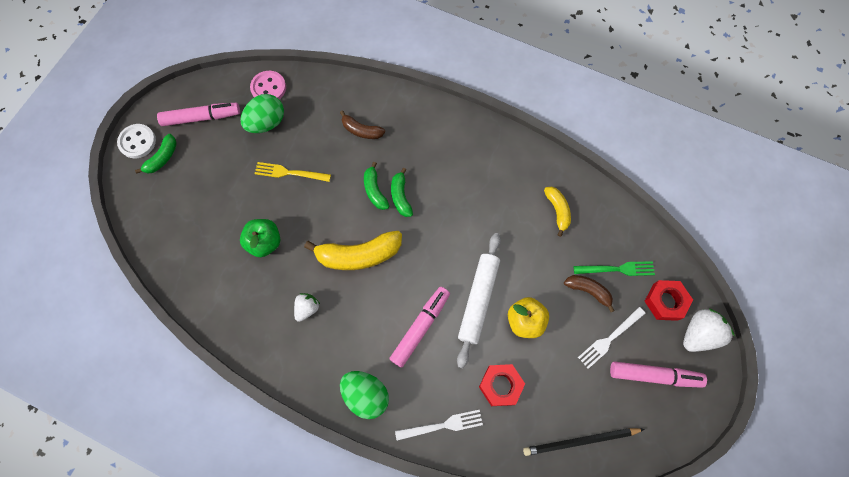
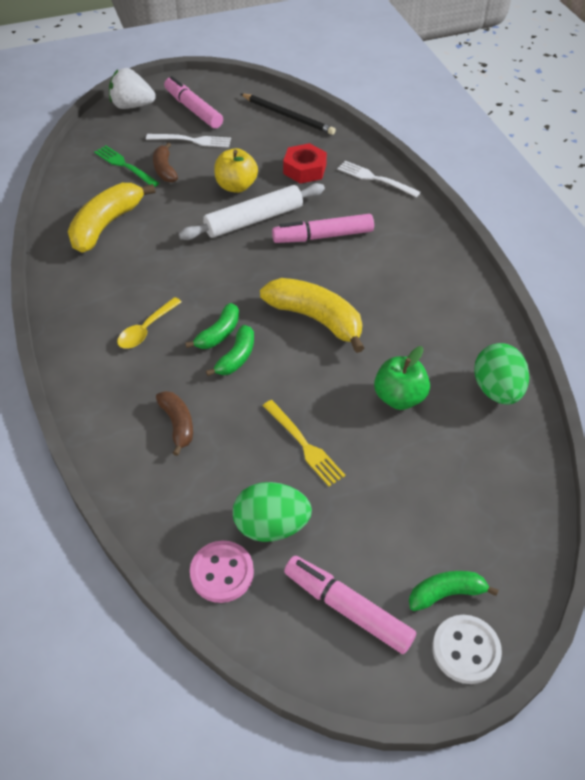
camera: 135 degrees left, 20 degrees down
(307, 308) = (409, 315): white strawberry -> none
(366, 395) = (417, 229): green egg -> green egg (497, 390)
(441, 165) = (146, 329): none -> yellow spoon
(557, 211) = (106, 225): yellow banana -> yellow banana, size x1.78
(665, 301) = (124, 131): red nut -> none

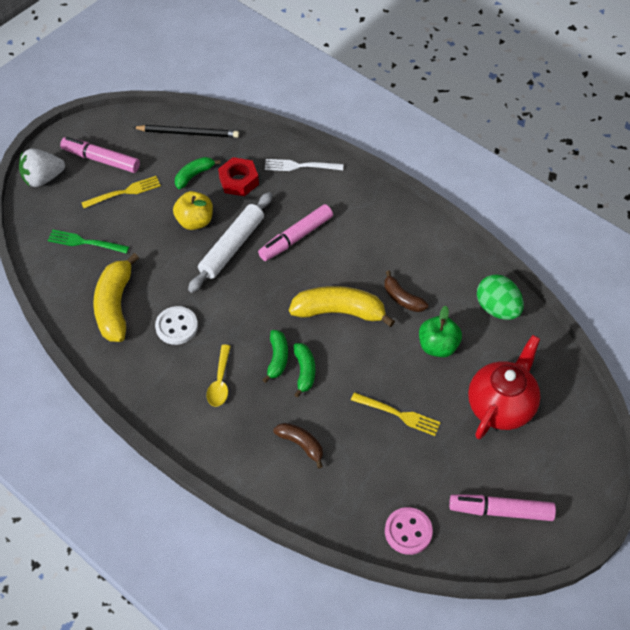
camera: 30 degrees left, 5 degrees up
(165, 169) = (123, 231): brown banana -> brown banana (402, 298)
(192, 140) = (124, 192): white fork -> yellow fork
(271, 526) = (417, 483): green egg -> none
(430, 492) = (501, 406): none -> red teapot
(446, 593) = (552, 469): green banana -> green banana (194, 175)
(466, 650) = (584, 498): white button -> white button (176, 326)

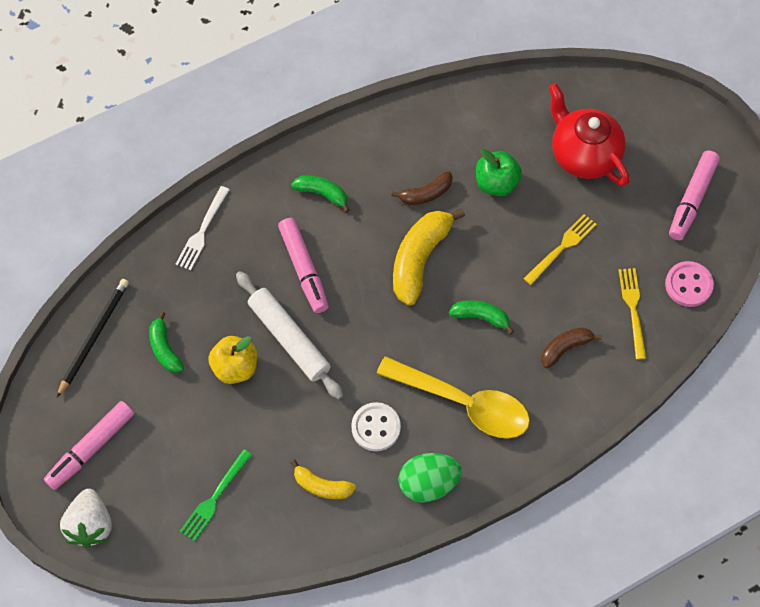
camera: 70 degrees left, 10 degrees up
(115, 306) = (322, 486): yellow banana -> yellow banana, size x0.56
(124, 192) = (156, 434): yellow fork -> yellow fork (632, 309)
(220, 382) = (463, 403): yellow spoon -> yellow spoon, size x1.96
(239, 181) = (195, 303): red nut -> none
(277, 359) = (455, 338): green banana -> green banana (322, 194)
(497, 308) = (472, 113): green egg -> green egg (428, 483)

